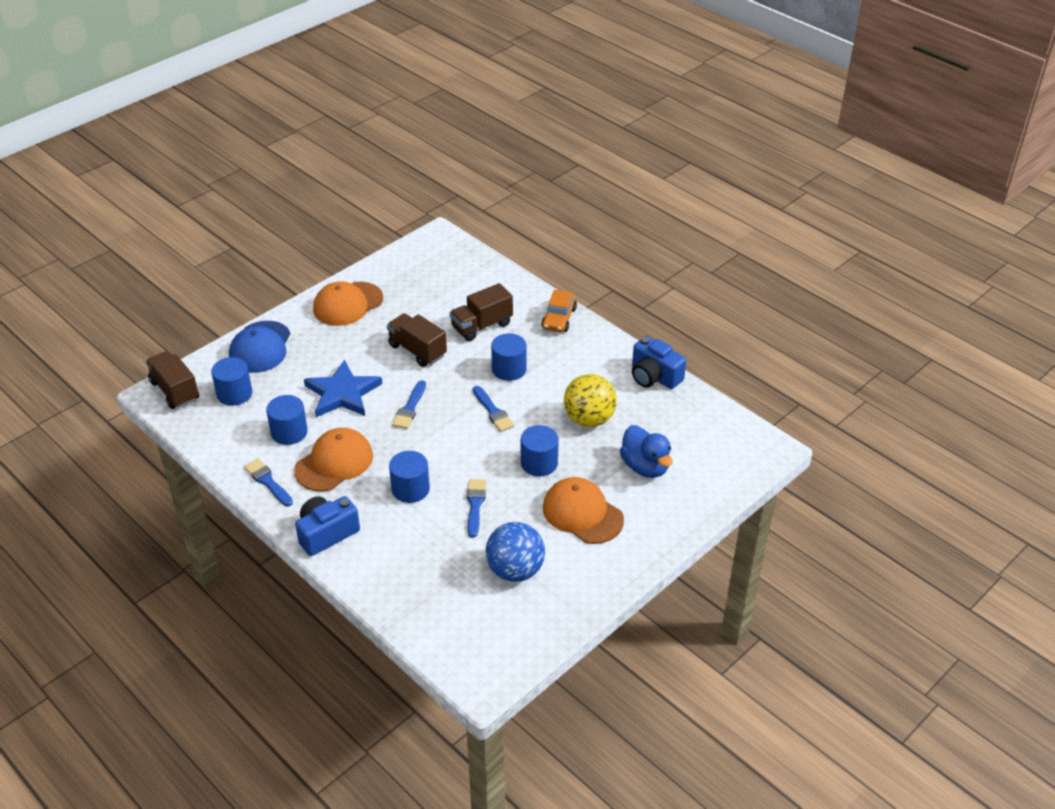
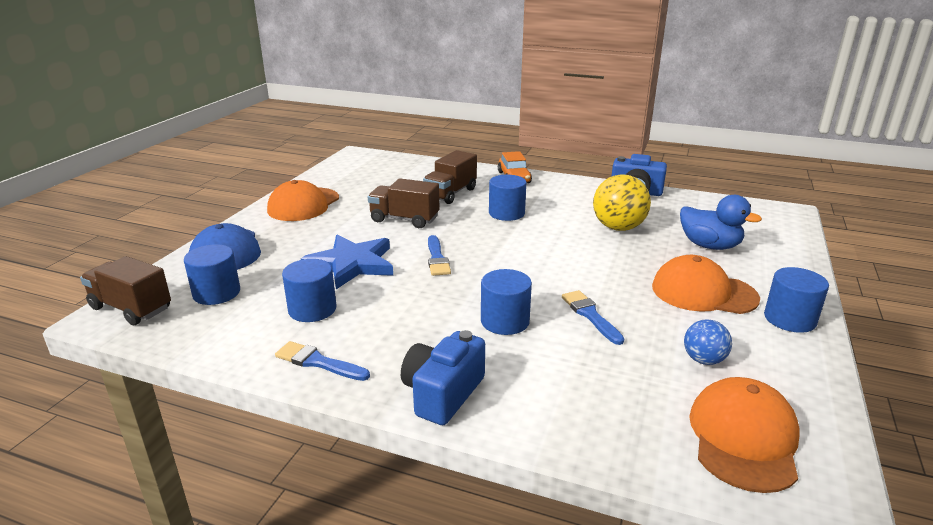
camera: 25 degrees left, 15 degrees down
(334, 463) = (392, 322): orange cap -> orange cap (743, 438)
(493, 411) = (524, 242): blue brush -> none
(515, 570) = (703, 360): blue ball -> blue ball, size x0.57
(539, 463) = (613, 267): blue cylinder -> blue cylinder (789, 319)

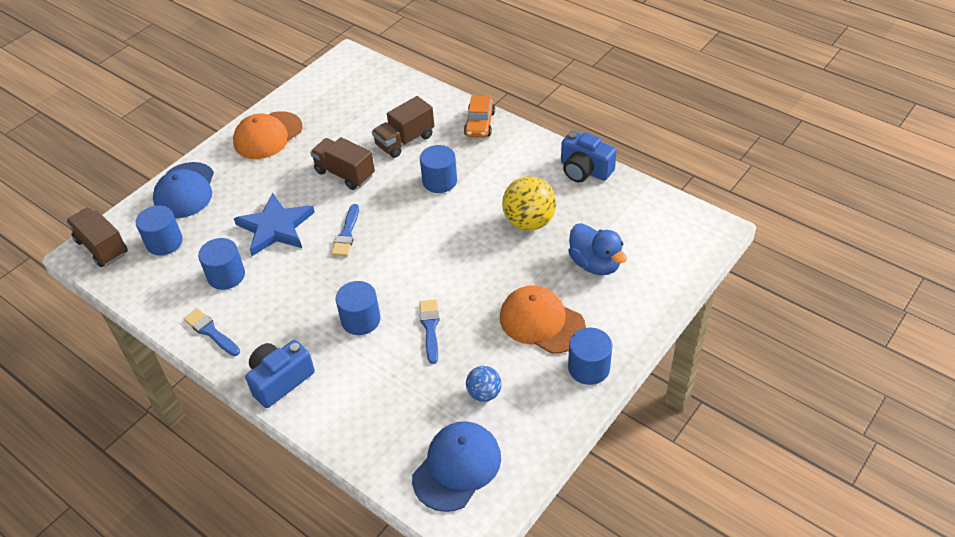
camera: 20 degrees right, 20 degrees up
(743, 438) = (457, 467): orange cap -> blue cap

